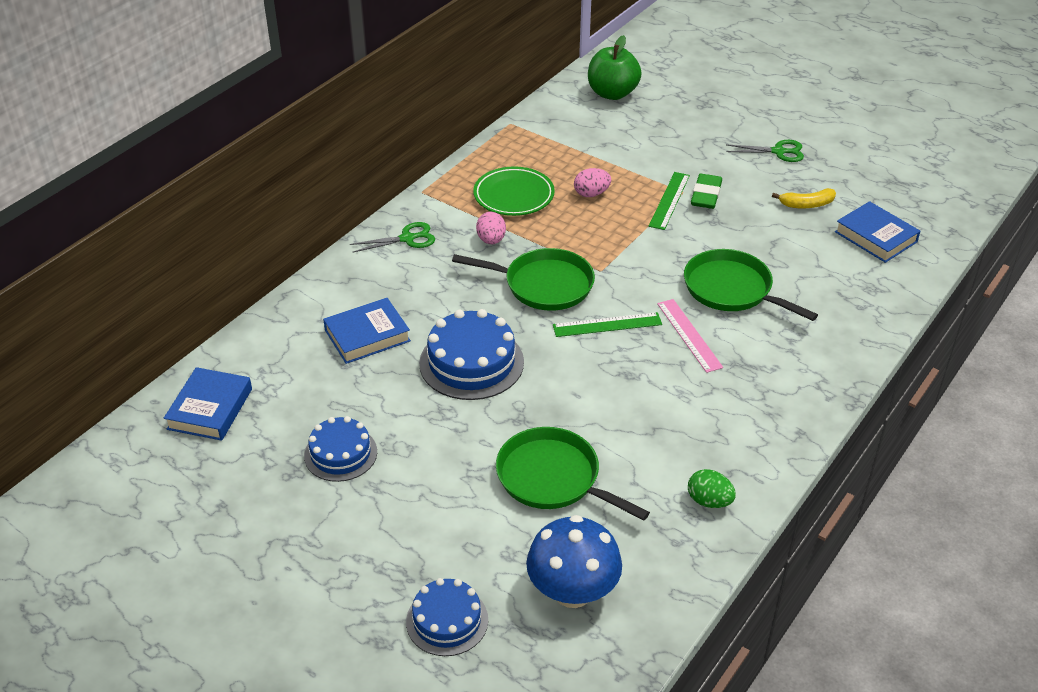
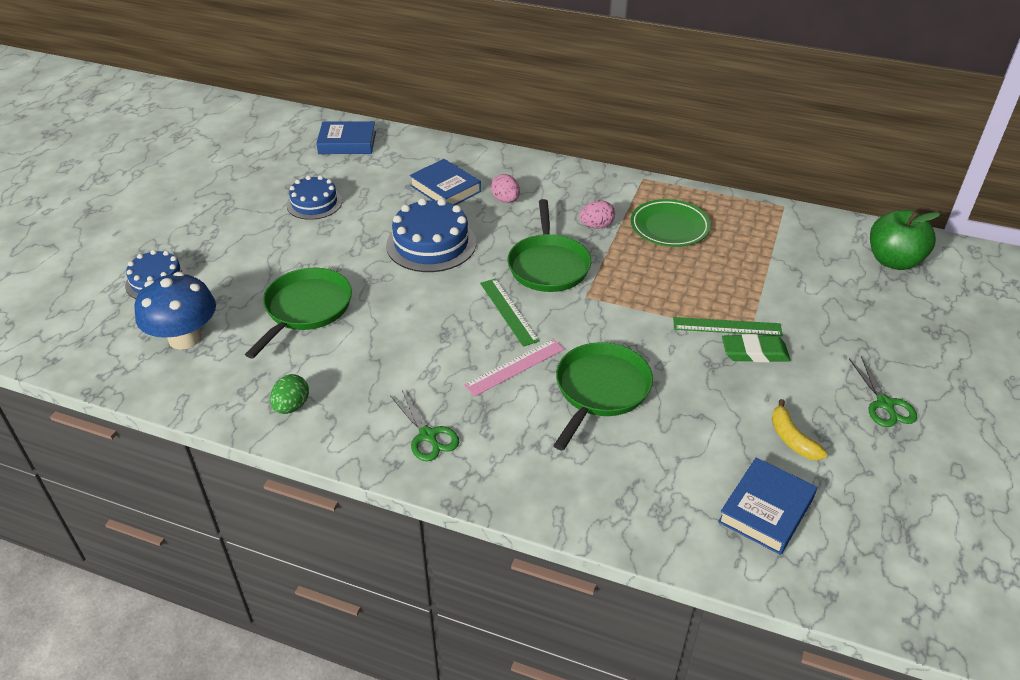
camera: 75 degrees right, 0 degrees up
(407, 238) = (574, 183): green scissors -> green scissors (428, 435)
(591, 194) = (703, 273): pink egg -> pink egg (505, 200)

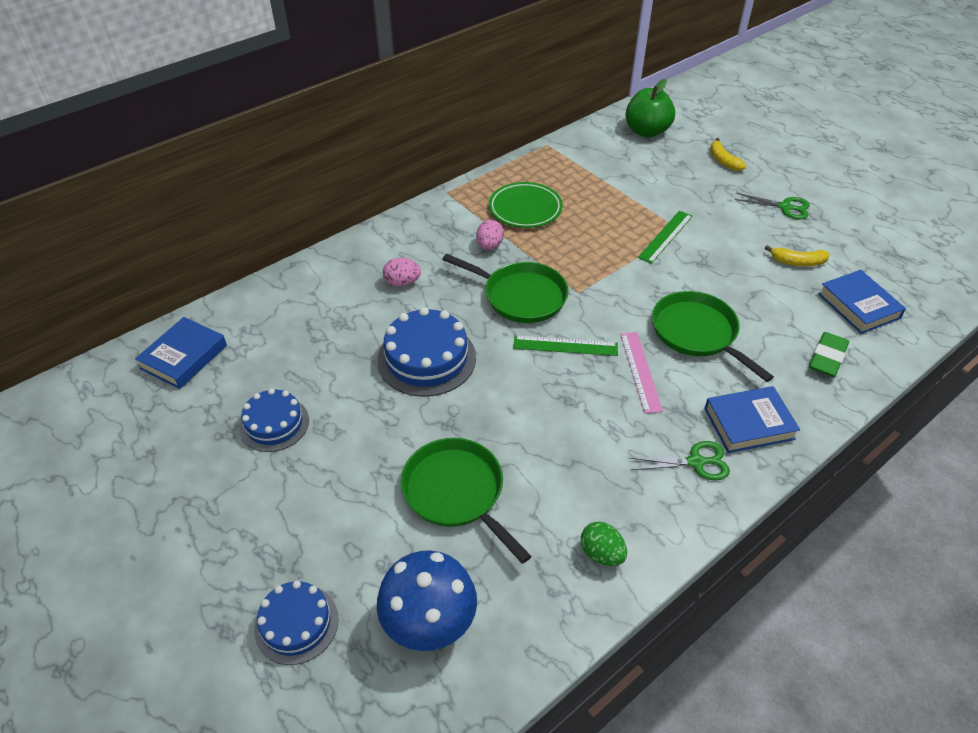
camera: 60 degrees left, 5 degrees up
(445, 189) = (346, 314): blue book -> blue book (749, 423)
(754, 353) = (702, 237): green eraser -> green eraser (827, 358)
(913, 331) = (723, 161): none -> yellow banana

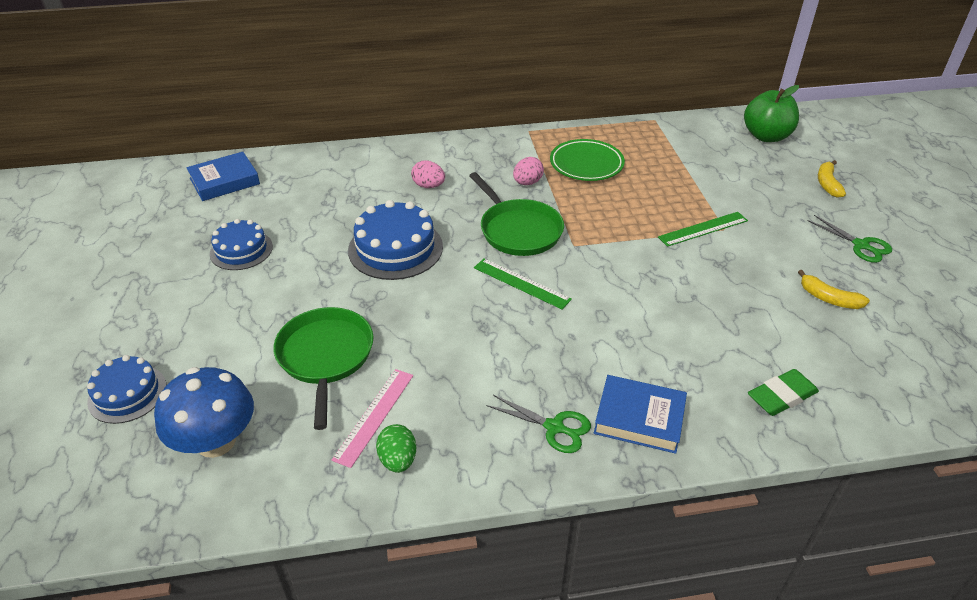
camera: 30 degrees right, 5 degrees down
(640, 371) = (572, 330): pink ruler -> pink ruler (374, 416)
(697, 333) = (658, 320): green pan -> none
(858, 306) = (865, 363): blue book -> none

